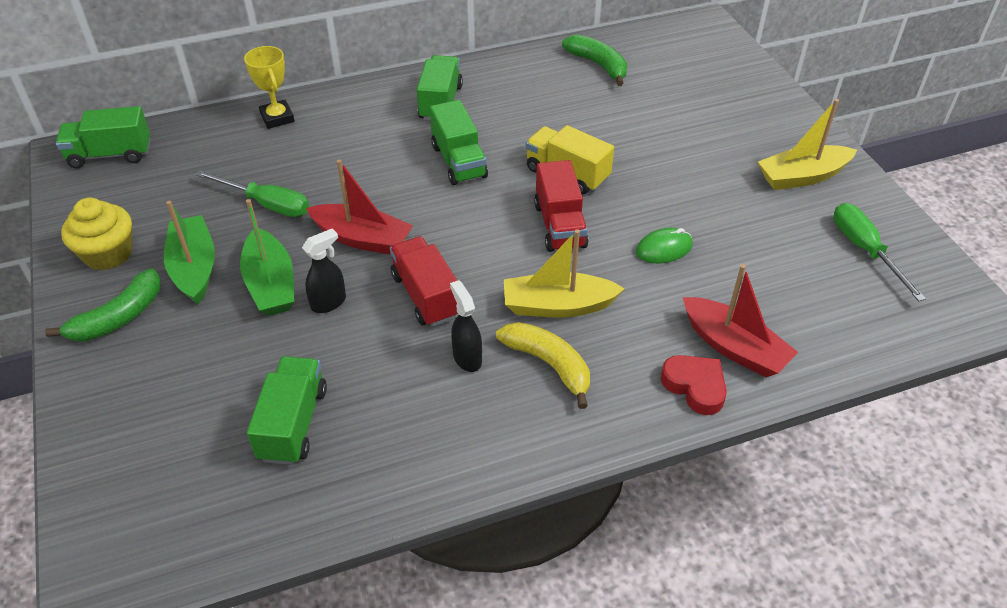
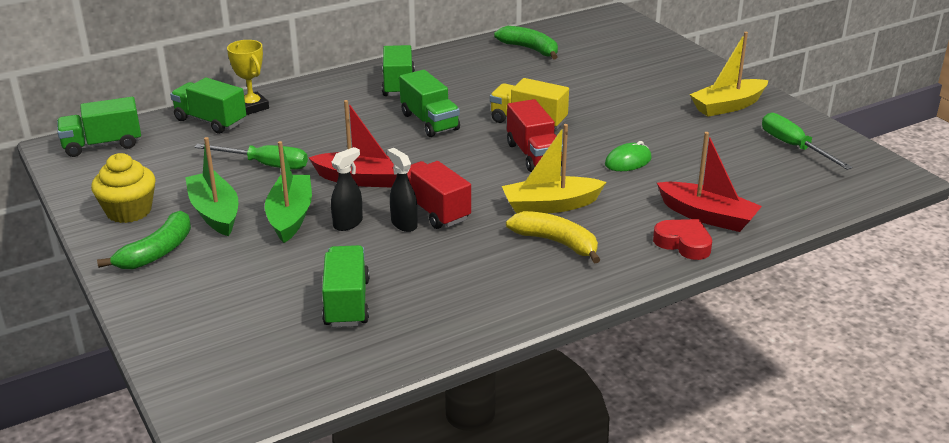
camera: 10 degrees left, 15 degrees down
(229, 133) = (210, 121): none -> green truck
(271, 284) = (290, 216): green boat -> green boat turned 150 degrees counterclockwise
(467, 358) = (484, 246): black spray bottle -> black spray bottle (404, 224)

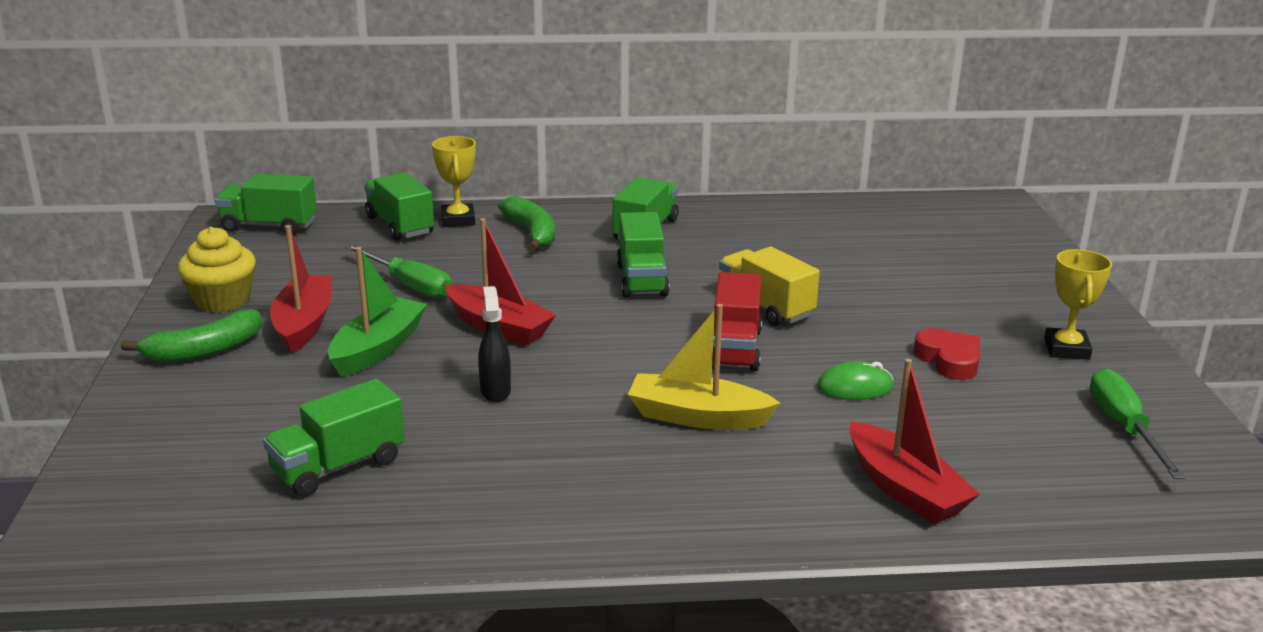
camera: 25 degrees right, 5 degrees down
(215, 213) = (304, 324): green boat -> red boat
(347, 303) = (338, 466): green truck -> green truck turned 150 degrees counterclockwise
(348, 223) = (433, 373): black spray bottle -> none
(433, 210) = (546, 384): red truck -> none
(530, 49) = (848, 222): green banana -> green banana (532, 233)
(556, 242) = (661, 466): yellow banana -> none
(683, 243) = (836, 517): red heart -> red heart (949, 360)
(728, 106) = (1066, 349): yellow boat -> yellow trophy

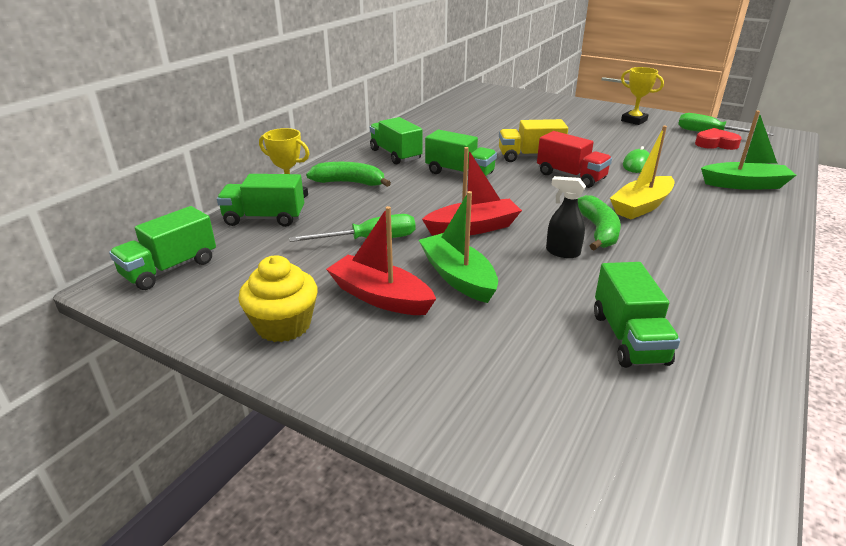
camera: 55 degrees left, 5 degrees up
(204, 351) = (372, 358): green banana -> green banana (598, 231)
(905, 489) = (744, 184): red boat -> green boat
(949, 360) = (625, 141): red heart -> red heart (715, 144)

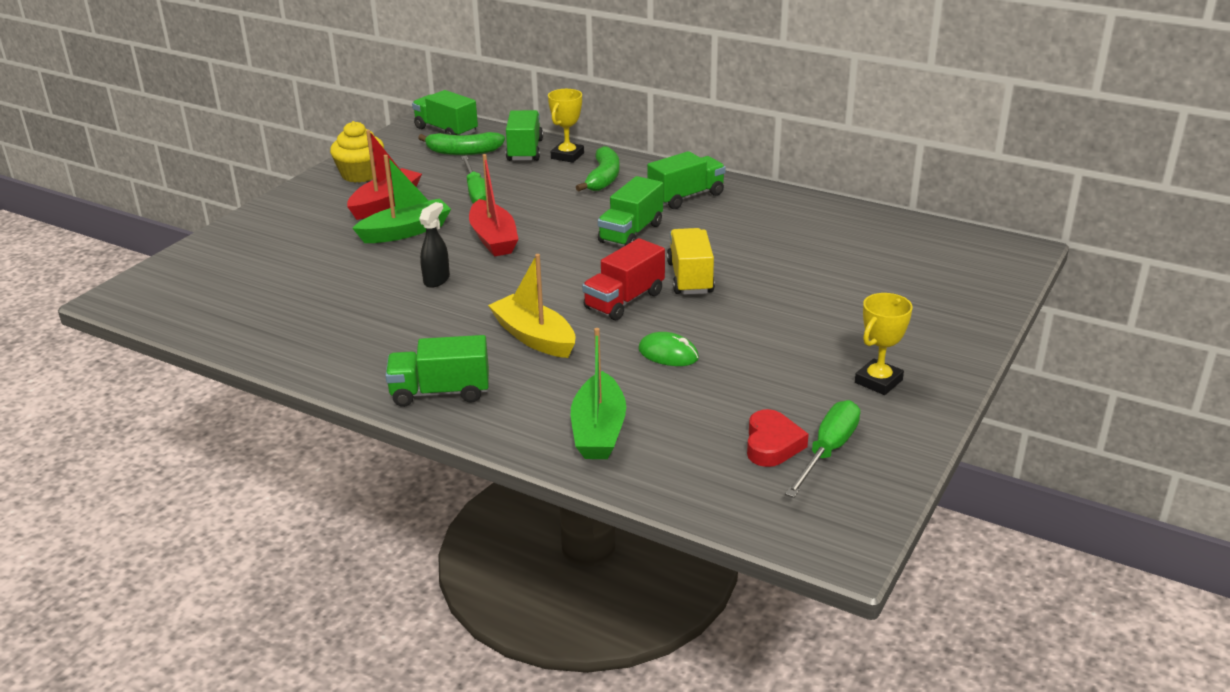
camera: 90 degrees right, 0 degrees up
(598, 231) = (476, 303): green banana -> green banana (463, 152)
(628, 338) = (297, 296): green truck -> green truck (440, 392)

